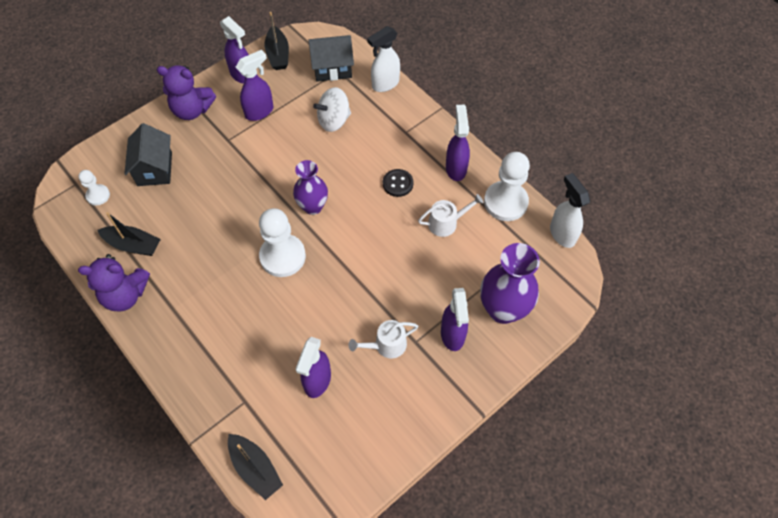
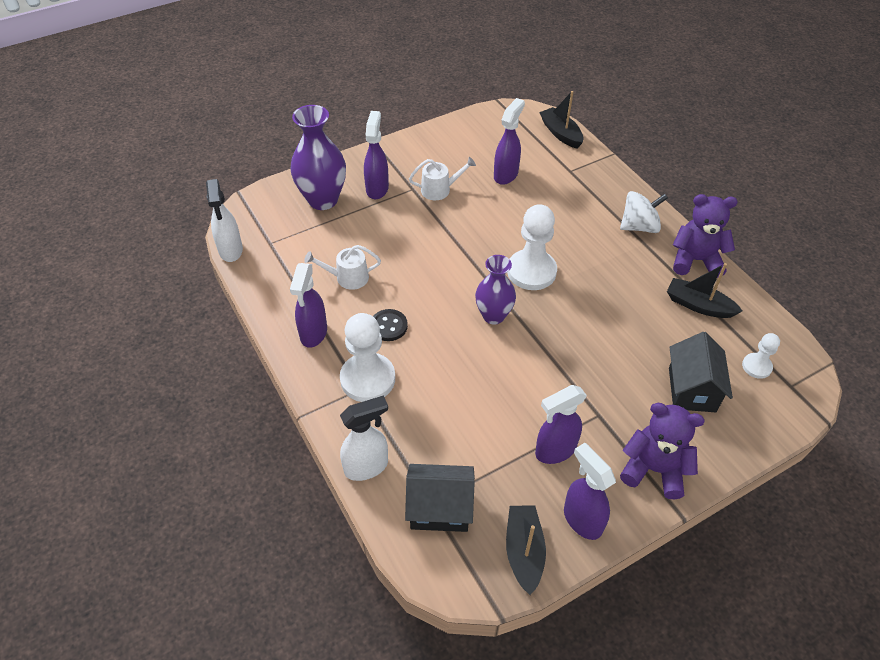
camera: 170 degrees left, 10 degrees down
(334, 121) = (452, 420): white spinning top -> white spinning top (639, 226)
(505, 202) = (273, 288): white pawn -> white pawn (367, 379)

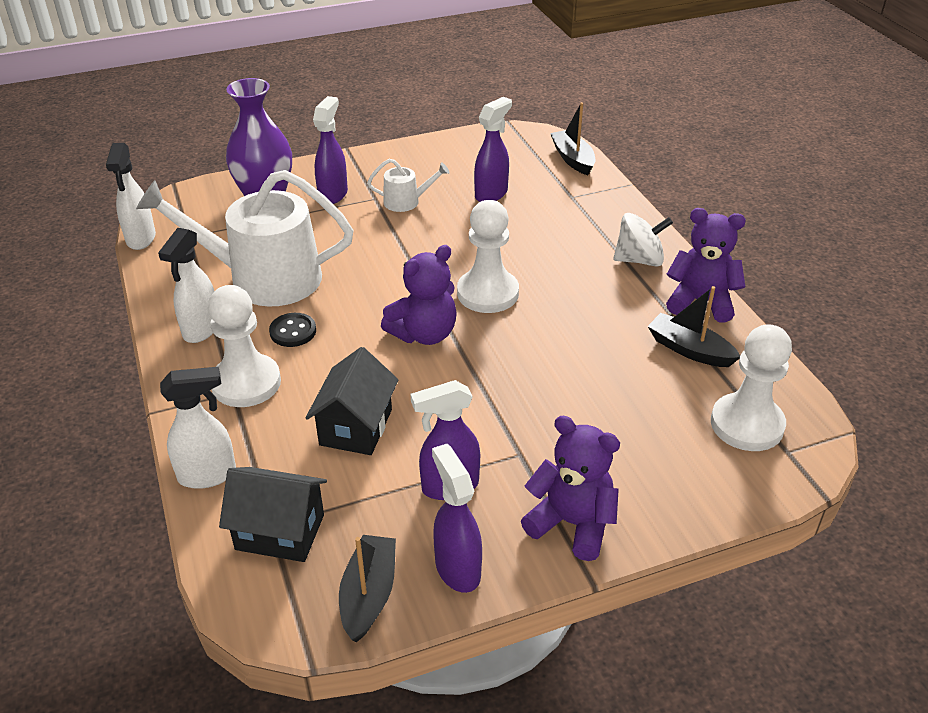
camera: 10 degrees right, 10 degrees down
(313, 333) = (201, 330): purple spray bottle -> white spray bottle
(348, 278) = (264, 278): white watering can -> white watering can, size x2.28
(493, 316) = (424, 334): purple vase -> purple teddy bear
(692, 389) = (651, 440): black house -> black house (356, 427)
(756, 366) = (747, 424): white pawn -> white pawn, size x1.89

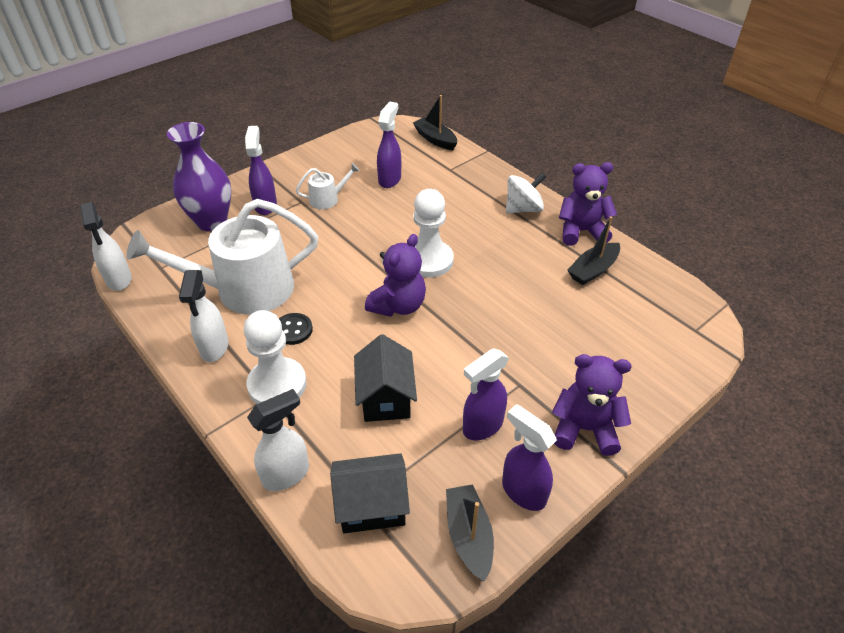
camera: 20 degrees left, 5 degrees up
(689, 350) = (593, 270): black boat -> black boat turned 60 degrees counterclockwise
(747, 424) = (659, 317): white pawn -> none

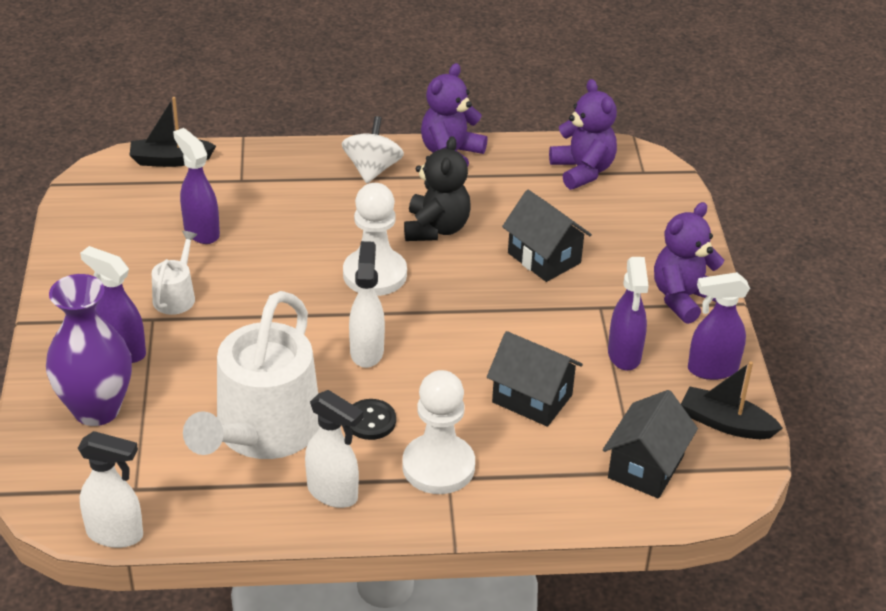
camera: 55 degrees left, 5 degrees down
(287, 474) = (561, 508): white spray bottle -> white spray bottle (367, 351)
(398, 306) = (418, 329): purple teddy bear -> purple teddy bear (582, 171)
(502, 263) = (436, 228): none -> black teddy bear
(536, 327) = (544, 258): none -> black house
(593, 270) = (510, 180): black boat -> none

